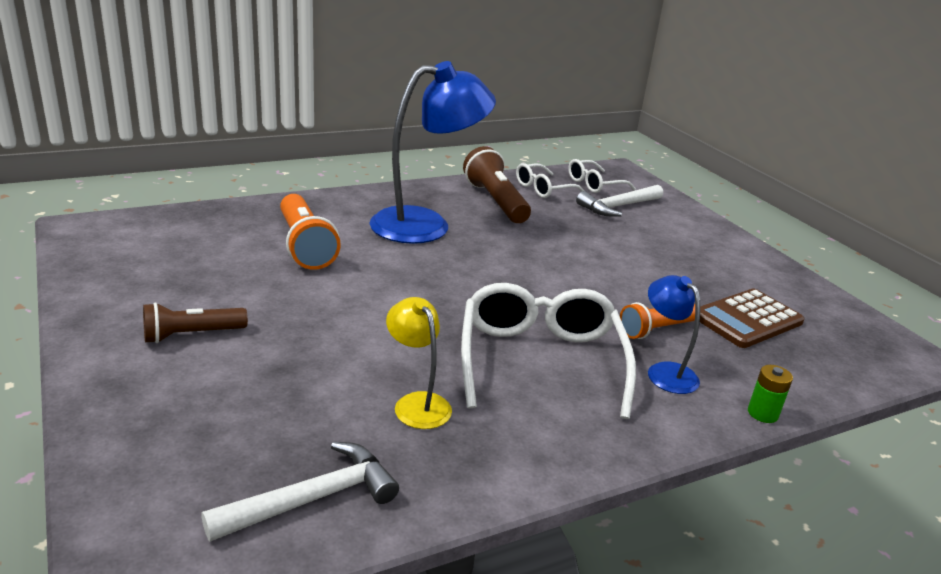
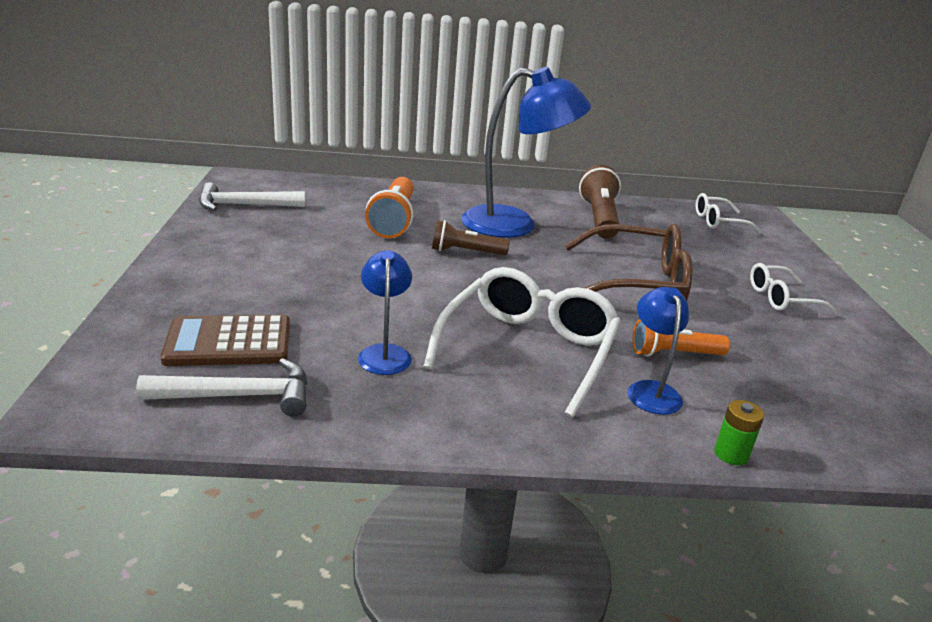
camera: 25 degrees right, 0 degrees up
(192, 335) = (251, 263): brown flashlight -> brown flashlight (466, 252)
(417, 403) = (384, 353): yellow lamp -> blue lamp
(543, 189) = (658, 216): white glasses -> white glasses (781, 298)
(577, 265) = (637, 283): none -> brown glasses
(618, 207) = (727, 244): white hammer -> white hammer (244, 205)
(747, 319) = (791, 369): brown calculator -> brown calculator (229, 342)

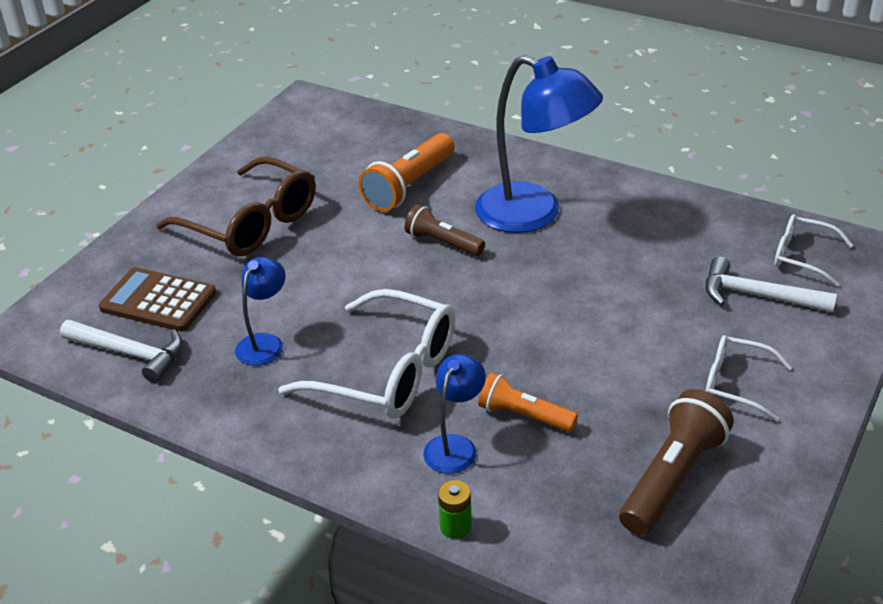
camera: 35 degrees right, 10 degrees up
(244, 205) = (284, 141): white hammer -> white hammer (757, 295)
(528, 349) = (388, 372): white glasses -> white glasses turned 60 degrees clockwise
(599, 218) = (645, 223): brown flashlight -> brown flashlight (672, 478)
(637, 283) = (585, 323): brown glasses -> brown glasses (251, 223)

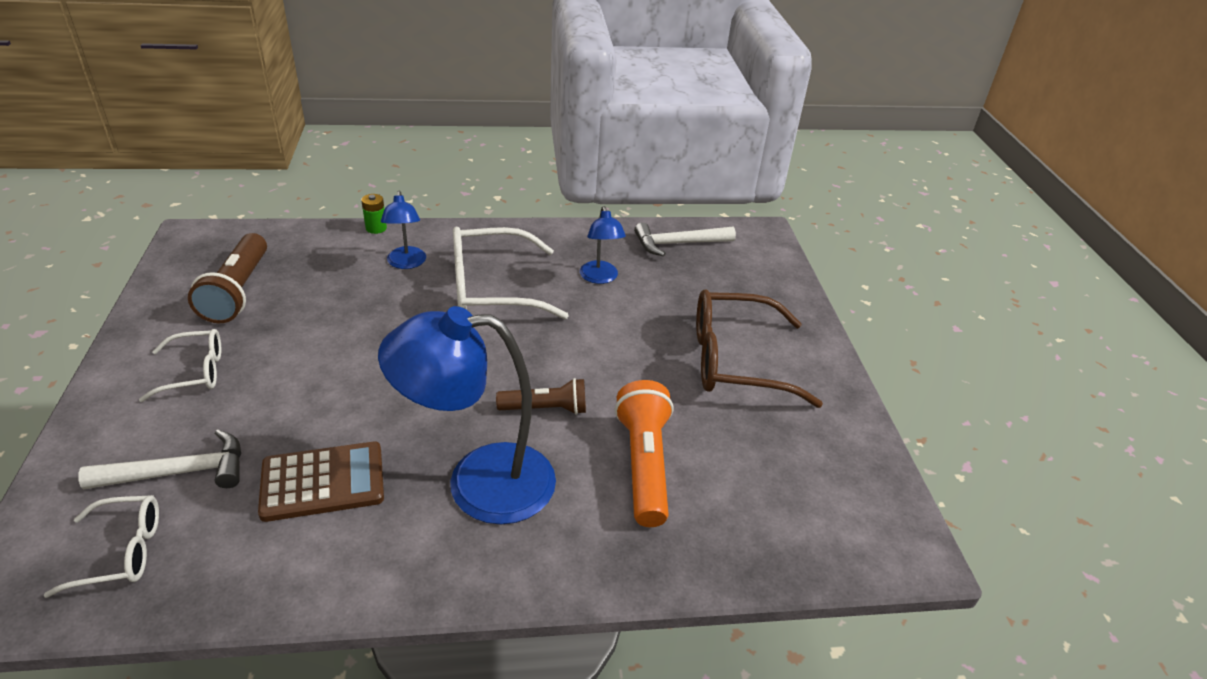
camera: 140 degrees right, 0 degrees up
(158, 301) = (711, 278): brown calculator -> brown calculator (323, 482)
(524, 416) = (368, 294): orange flashlight -> none

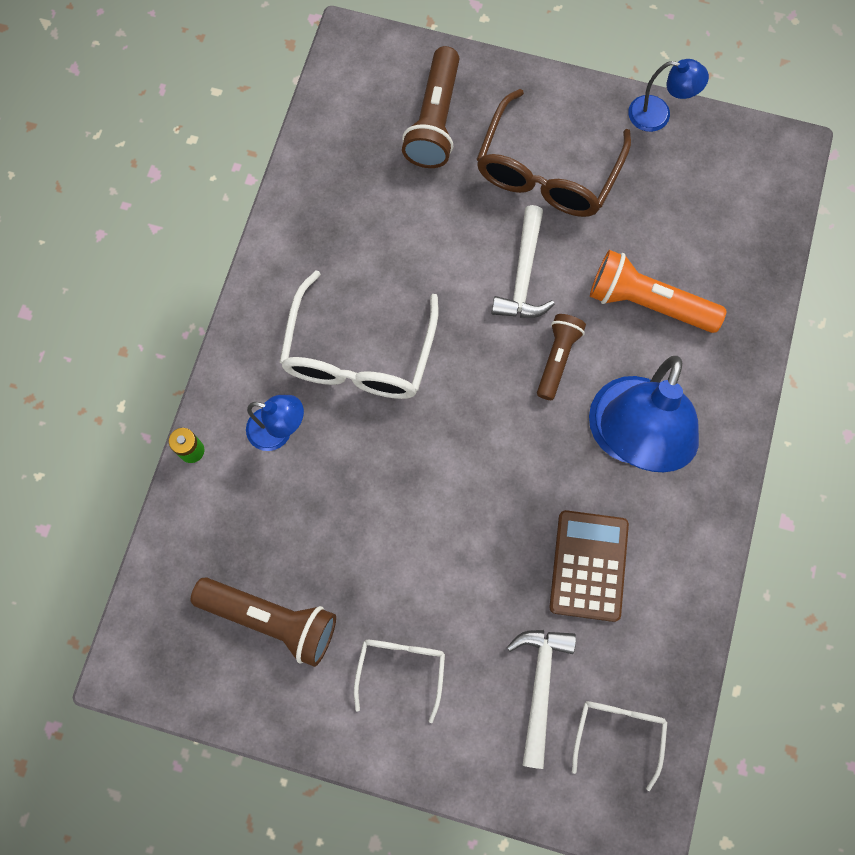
camera: 65 degrees left, 35 degrees up
(600, 278) = (377, 240): blue lamp -> blue lamp (658, 115)
(678, 244) = (342, 138): white hammer -> white hammer (523, 275)
(731, 286) = (435, 120): none -> brown flashlight

